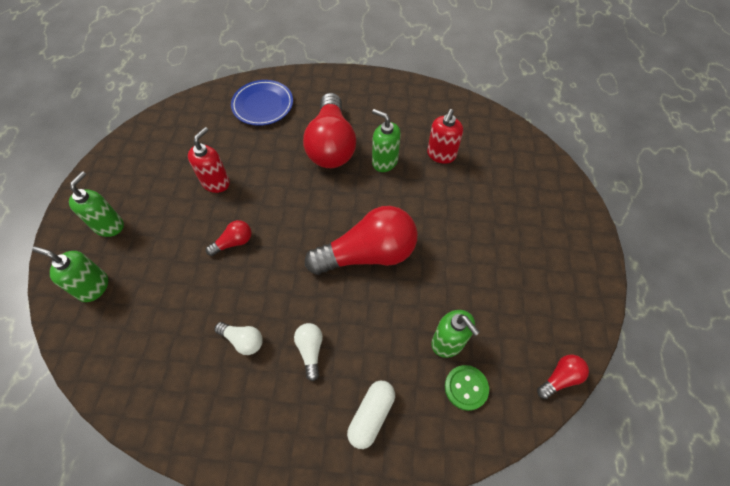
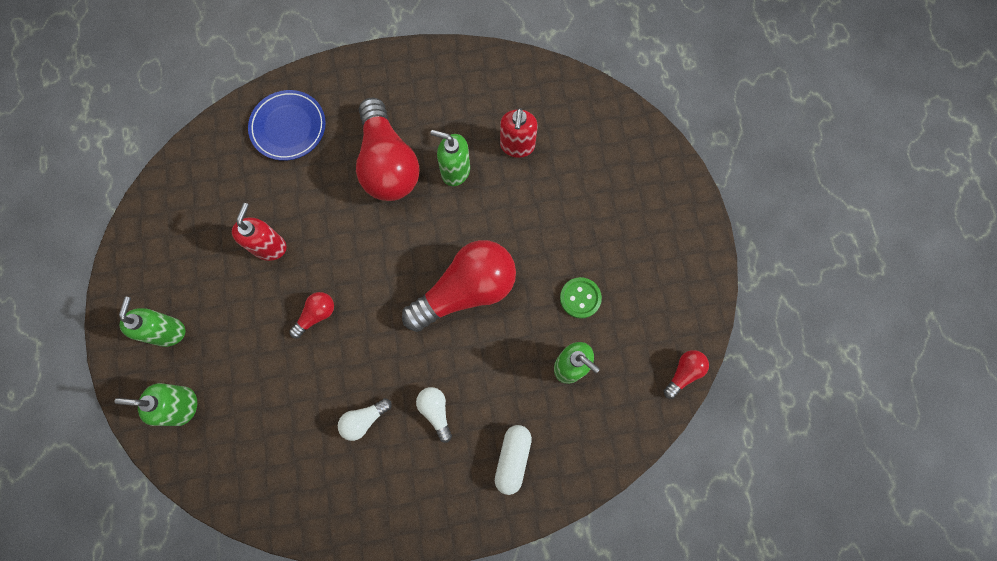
camera: 15 degrees left, 15 degrees up
(243, 340) = (364, 420): white light bulb -> white light bulb turned 135 degrees clockwise
(466, 388) = (596, 407): green button -> green button (580, 298)

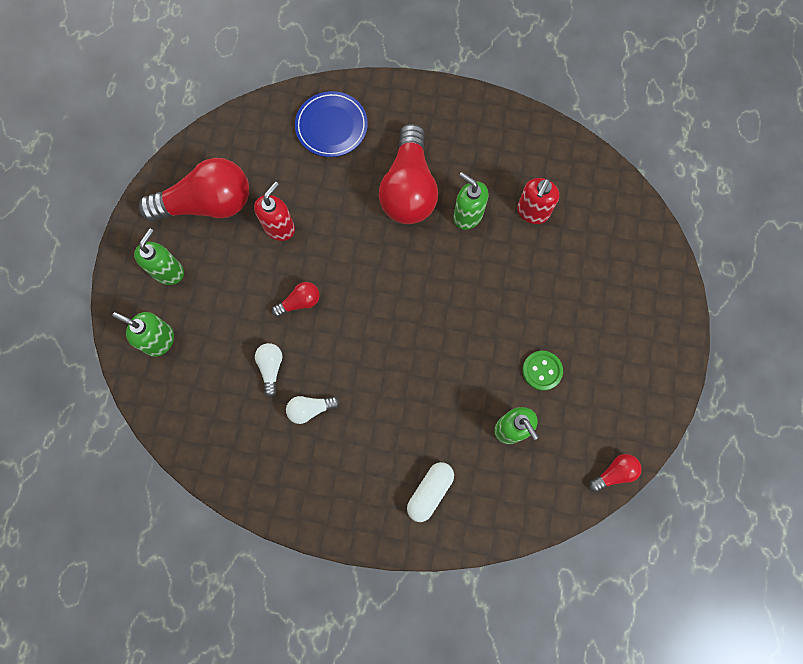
camera: 20 degrees right, 0 degrees up
(436, 411) = (376, 425): white light bulb -> white light bulb (271, 368)
(466, 291) = (440, 327): red light bulb -> red light bulb (207, 204)

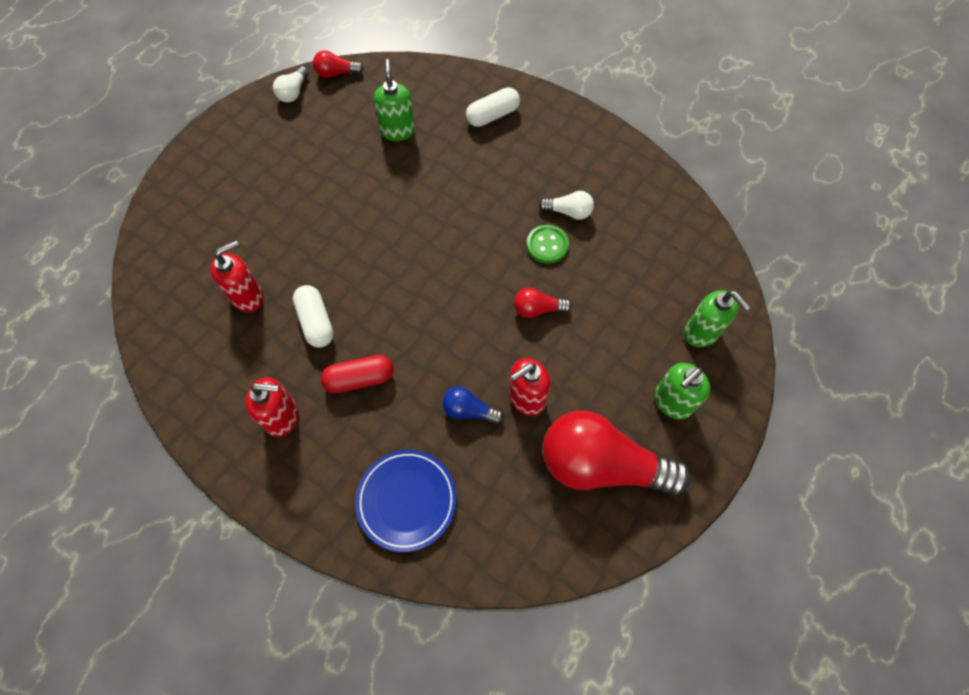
camera: 155 degrees left, 10 degrees down
(271, 368) = (592, 260): white light bulb -> white light bulb (293, 92)
(317, 201) = (469, 410): none -> blue light bulb
(409, 189) = (360, 379): red light bulb -> red capsule
(446, 140) = (283, 417): none -> red soap dispenser
(467, 216) = (316, 322): green soap dispenser -> white capsule
(542, 370) = (342, 160): green button -> green button (547, 245)

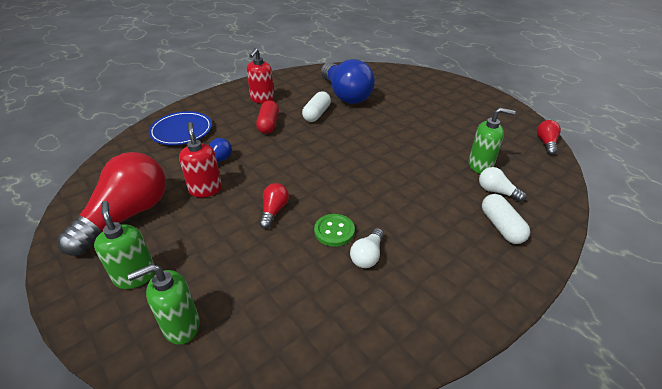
camera: 105 degrees right, 25 degrees down
(248, 297) = (345, 95): red soap dispenser -> blue light bulb
(293, 92) = (521, 122): white light bulb -> white light bulb (496, 191)
(316, 322) = (317, 114): white capsule -> white capsule turned 60 degrees counterclockwise

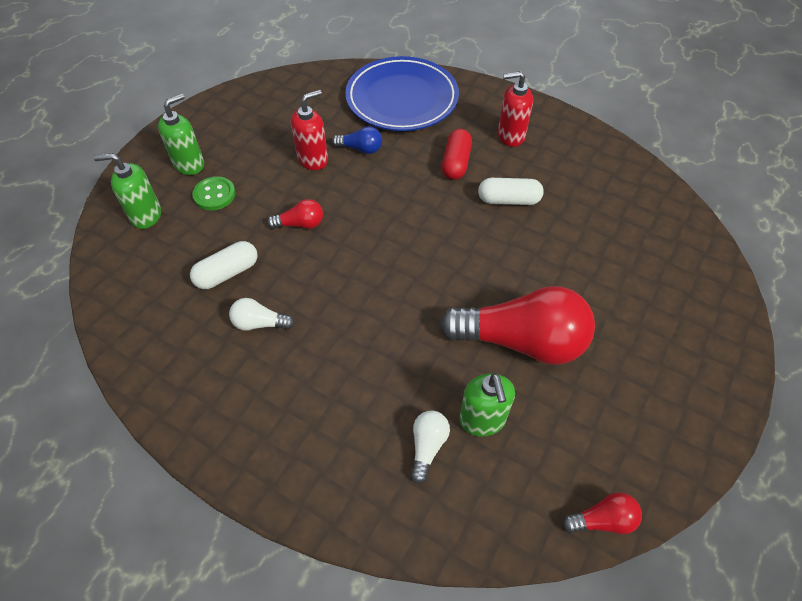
camera: 70 degrees right, 15 degrees up
(127, 216) = (256, 125): red light bulb -> red light bulb (521, 341)
(181, 131) = (402, 99): blue plate -> blue plate, size x1.55
(181, 326) = (146, 215): green soap dispenser -> green soap dispenser turned 45 degrees counterclockwise
(268, 124) = (456, 163): red capsule -> red capsule turned 60 degrees counterclockwise
(334, 231) = (287, 284): green button -> green button (214, 195)
(345, 95) = (581, 215): blue light bulb -> none
(501, 226) = (353, 457): white capsule -> white capsule (227, 273)

